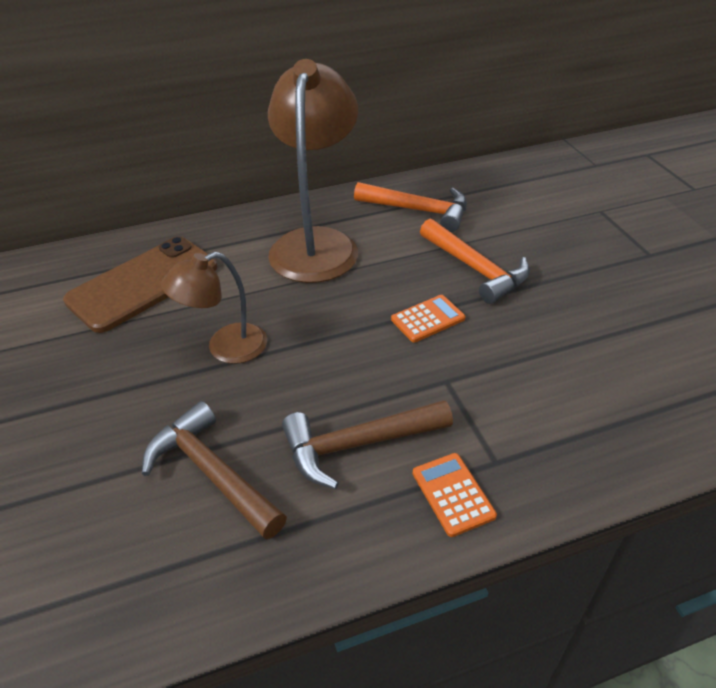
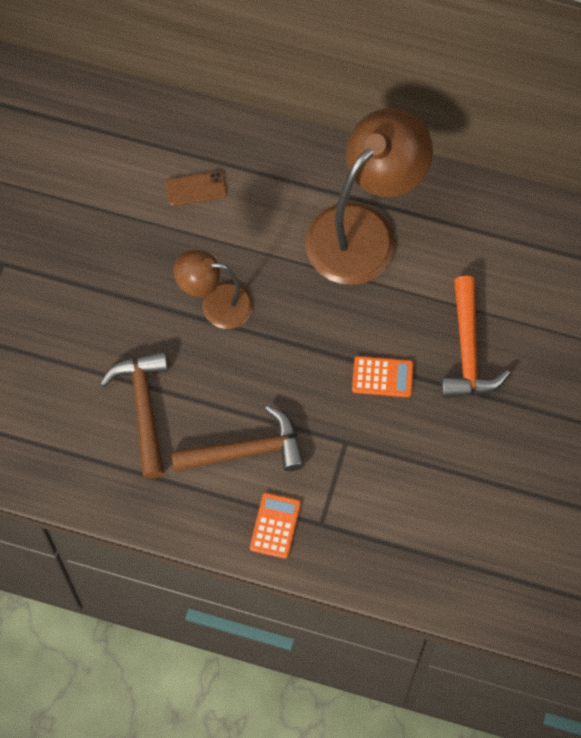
camera: 35 degrees right, 25 degrees up
(143, 284) = (196, 189): brown phone -> brown phone, size x0.44
(358, 444) = (246, 451): brown hammer -> brown hammer turned 150 degrees clockwise
(418, 210) = (485, 245): orange hammer -> none

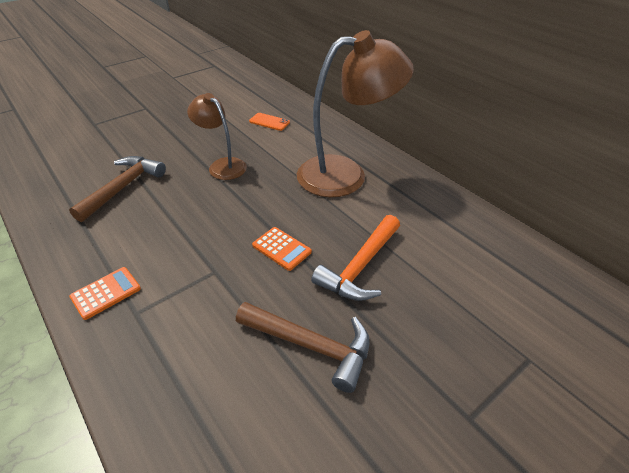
camera: 35 degrees right, 25 degrees down
(196, 189) = (269, 122): brown phone -> orange phone
(246, 451) = (147, 239): brown hammer -> brown hammer (311, 345)

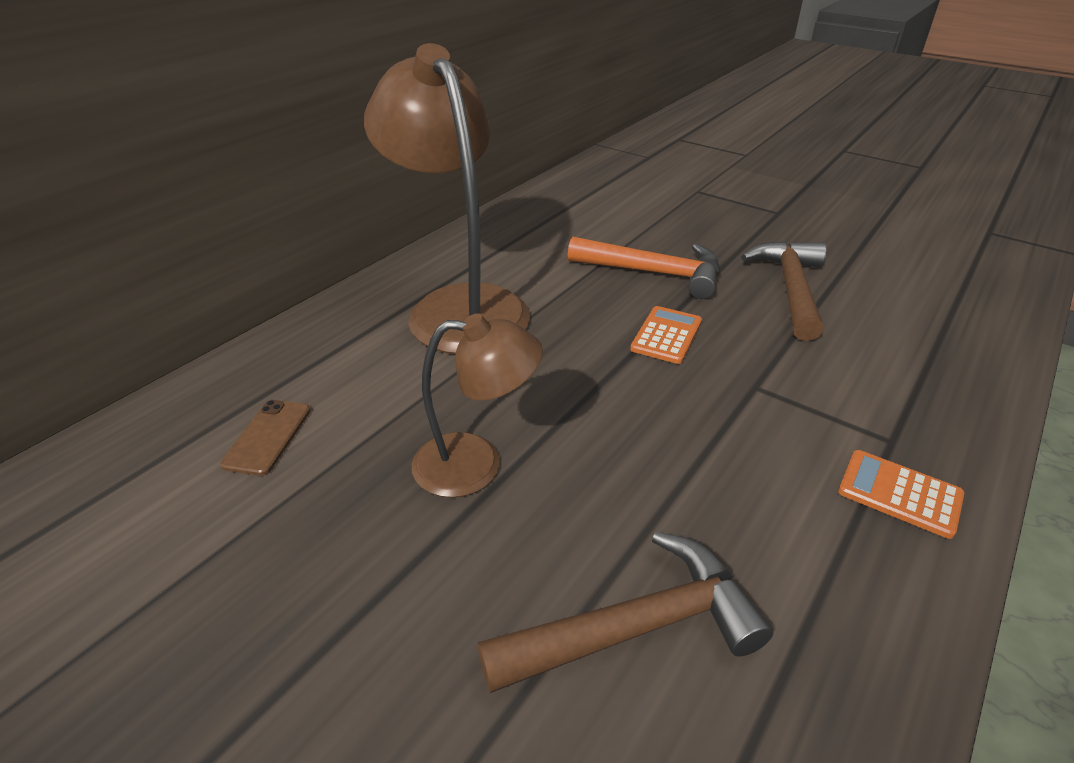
camera: 105 degrees left, 5 degrees down
(123, 187) = (635, 627): brown hammer -> brown hammer turned 150 degrees clockwise
(222, 165) = (476, 464): brown lamp -> brown lamp turned 120 degrees counterclockwise
(269, 122) = (268, 437): orange phone -> brown phone

